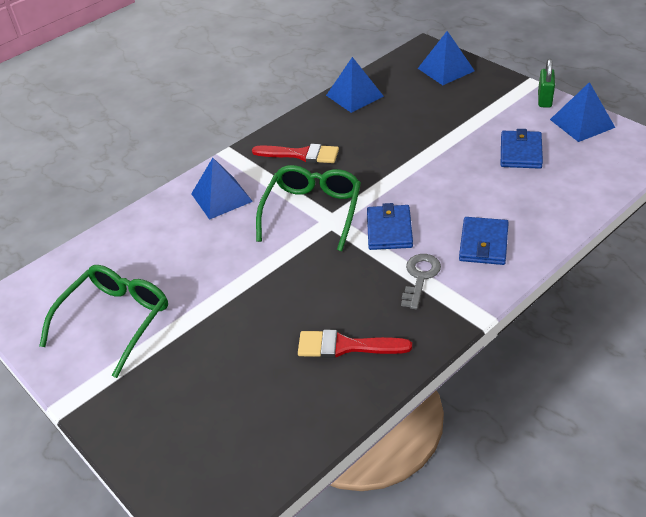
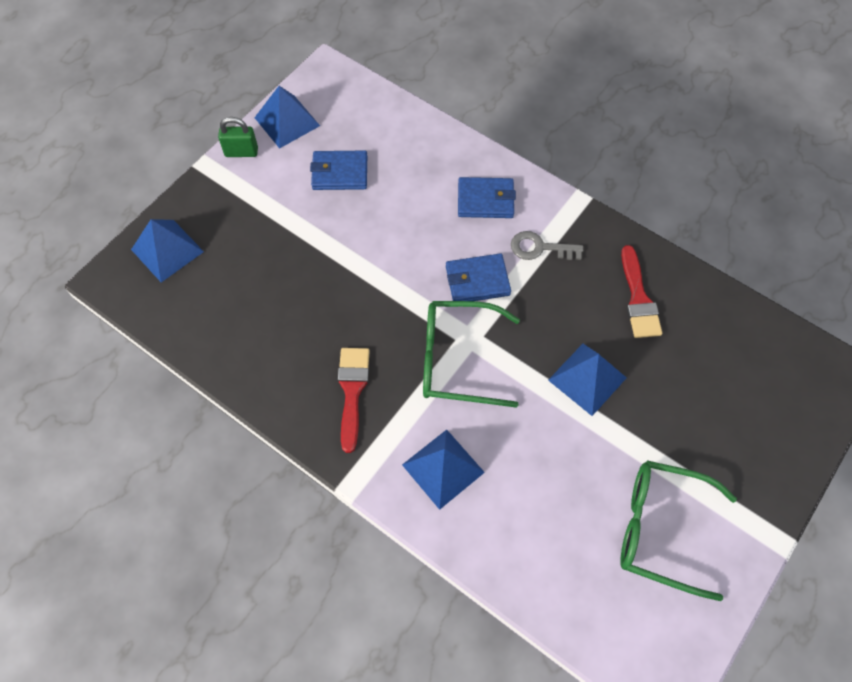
camera: 105 degrees left, 20 degrees up
(354, 96) = (222, 349): blue pyramid -> blue pyramid (587, 378)

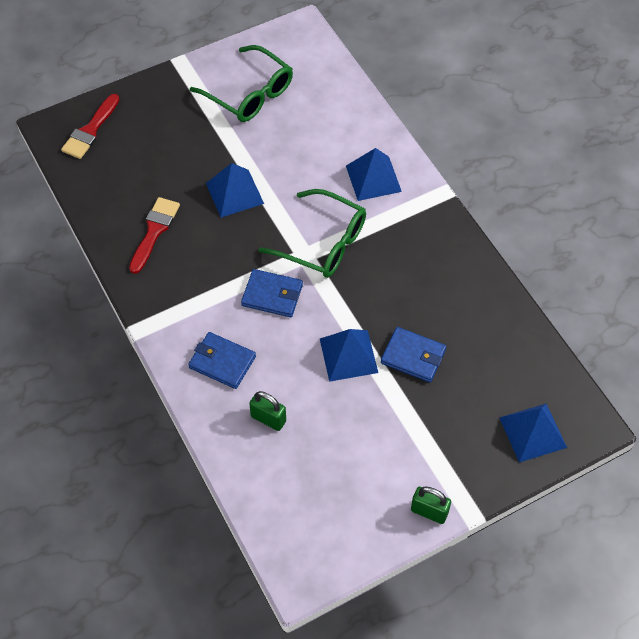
camera: 155 degrees left, 5 degrees down
(287, 121) = (369, 529): blue pyramid -> blue pyramid (348, 355)
(340, 173) = (341, 446): blue wallet -> blue wallet (413, 356)
(352, 391) = (415, 252): red brush -> red brush (90, 131)
(415, 170) = (268, 419): none -> green padlock
(539, 248) = (204, 301): grey key -> none

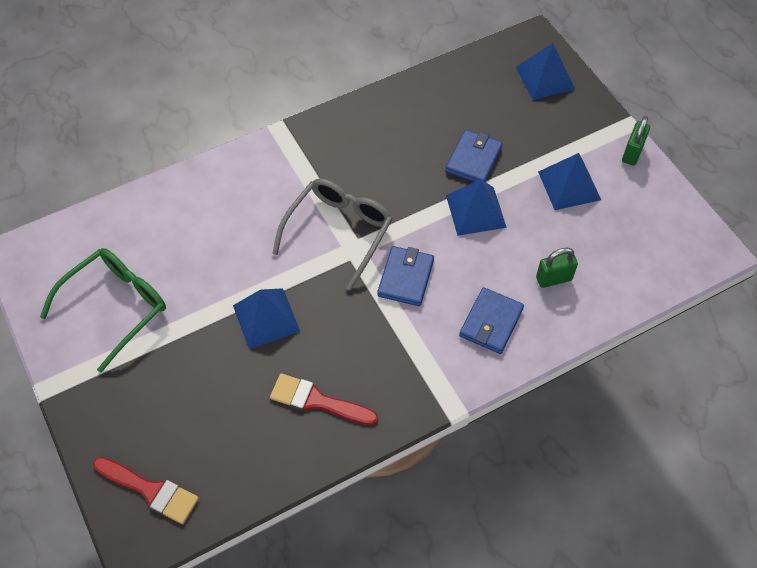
camera: 90 degrees left, 0 degrees up
(268, 419) = (554, 279): green padlock -> green padlock turned 45 degrees clockwise
(324, 243) = (339, 231): green glasses -> grey glasses
(373, 178) = (255, 186): blue pyramid -> blue pyramid (569, 185)

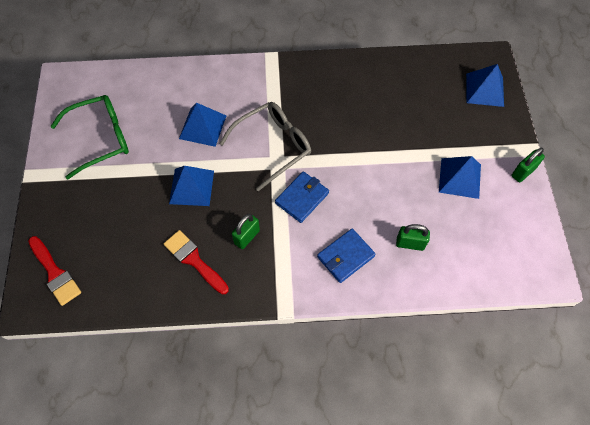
camera: 25 degrees right, 5 degrees up
(365, 348) = (247, 237): none -> green padlock
(473, 159) = (398, 131): blue wallet -> none
(476, 211) = (379, 169): blue pyramid -> blue pyramid (202, 127)

